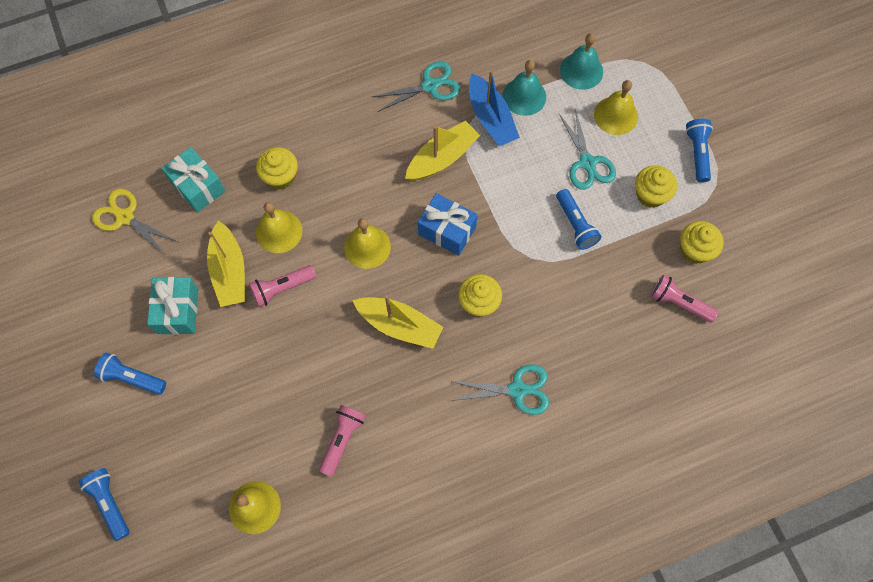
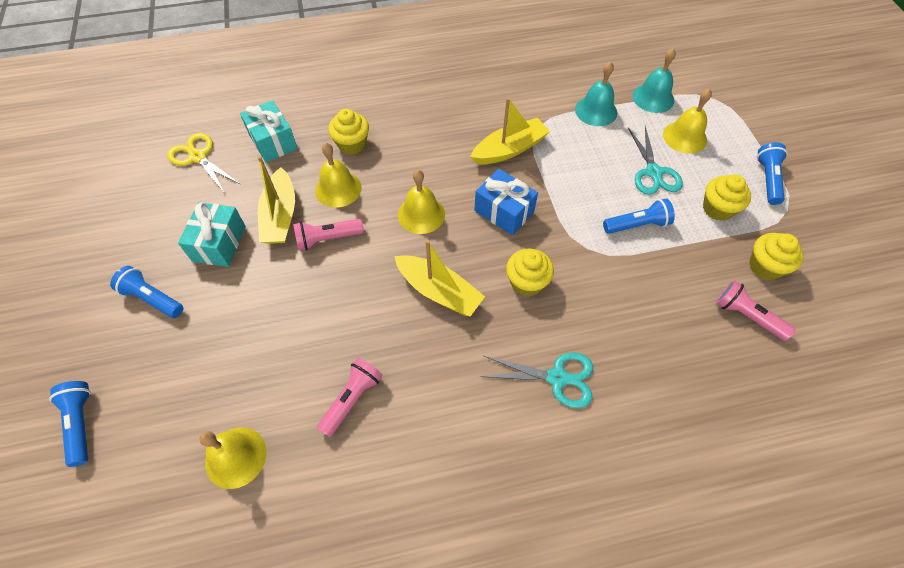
camera: 10 degrees right, 10 degrees down
(430, 86) = (507, 92): turquoise scissors -> none
(491, 118) = (561, 124): blue boat -> none
(575, 225) = (637, 225): blue flashlight -> blue flashlight turned 90 degrees counterclockwise

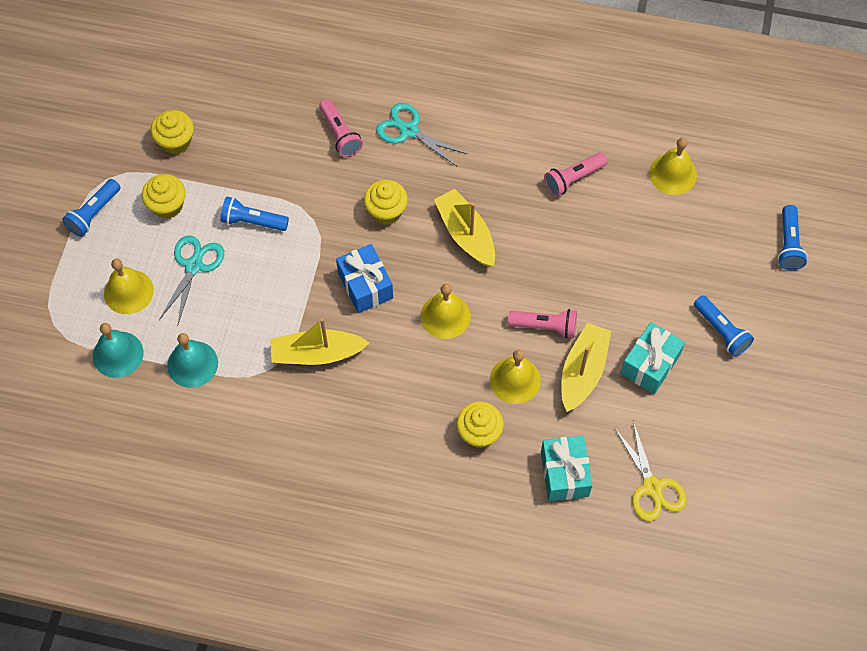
camera: 155 degrees left, 5 degrees up
(746, 316) = (228, 113): pink flashlight -> pink flashlight (340, 134)

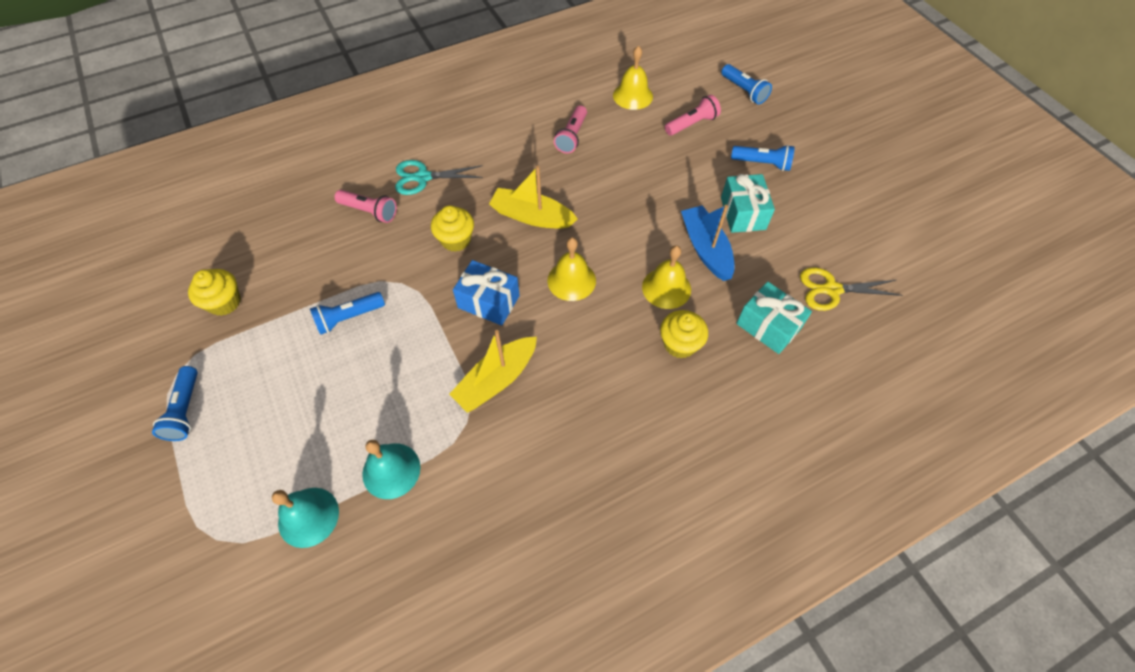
camera: 40 degrees left, 5 degrees down
(128, 291) = (275, 453): yellow bell -> none
(167, 205) = (257, 356): yellow cupcake -> none
(194, 266) = (323, 388): turquoise scissors -> none
(545, 326) = (649, 238): pink flashlight -> pink flashlight (692, 124)
(583, 371) = (705, 249): yellow boat -> blue boat
(652, 487) = (832, 289): yellow scissors -> yellow scissors turned 150 degrees clockwise

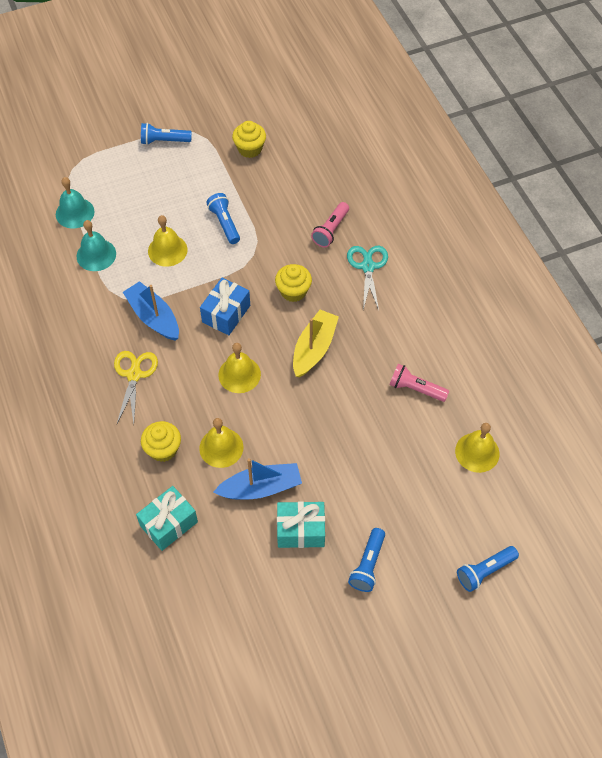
camera: 95 degrees right, 0 degrees up
(388, 378) = (167, 250): none -> yellow bell
(496, 380) = (153, 317): yellow boat -> blue boat
(692, 124) = (431, 505): pink flashlight -> none
(832, 289) = (199, 591): yellow scissors -> yellow scissors (134, 375)

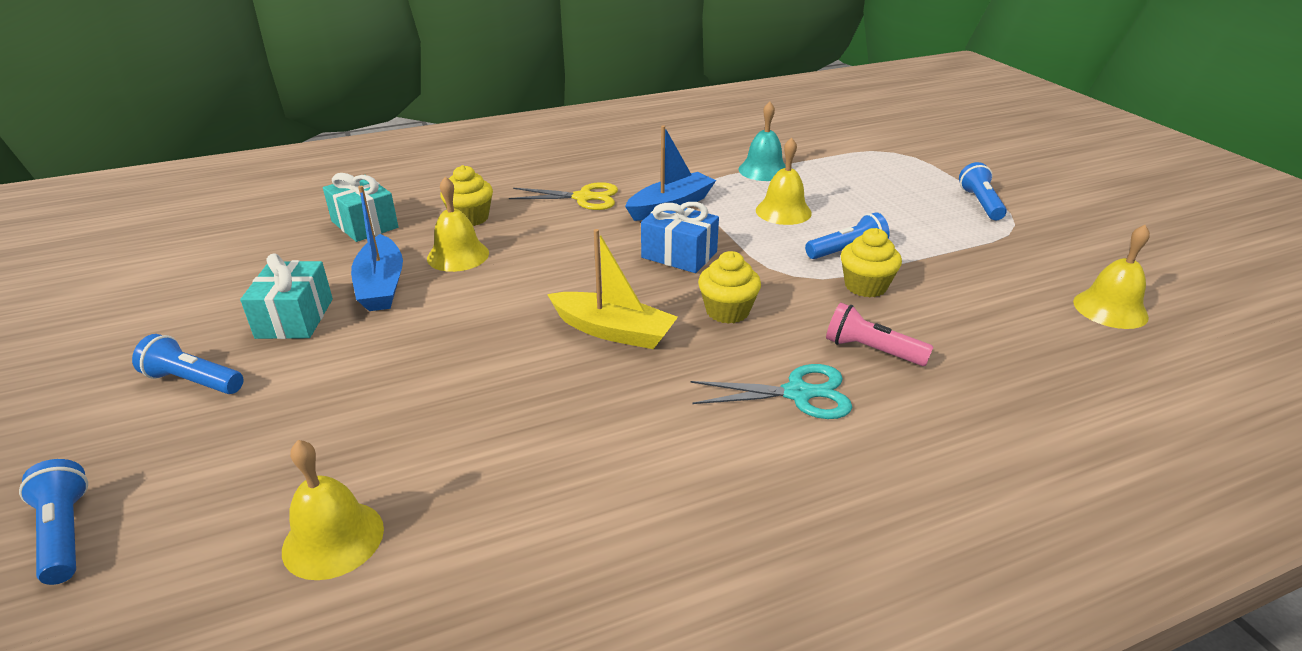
camera: 90 degrees right, 25 degrees down
(75, 213) = (825, 156): turquoise bell -> none
(239, 374) = (573, 267): yellow bell -> yellow bell (1110, 309)
(250, 149) = (1013, 269): yellow cupcake -> yellow cupcake (865, 286)
(415, 389) = (511, 449): pink flashlight -> none

